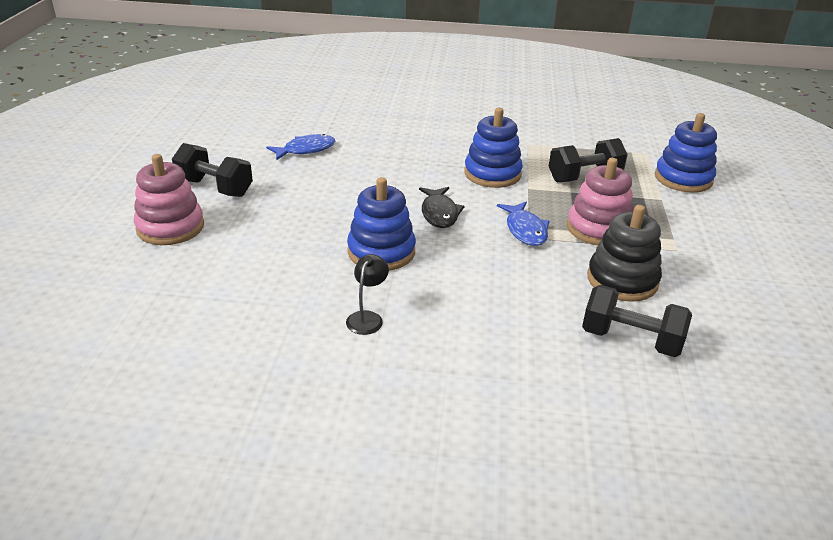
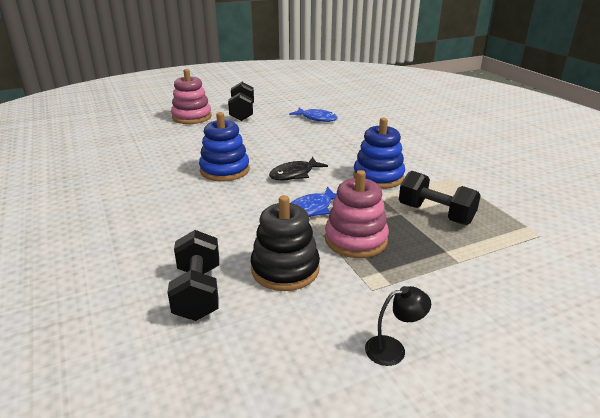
camera: 60 degrees right, 5 degrees down
(367, 318) = (149, 186): black lamp -> black lamp (393, 349)
(683, 179) = (523, 266): blue stacking toy -> none

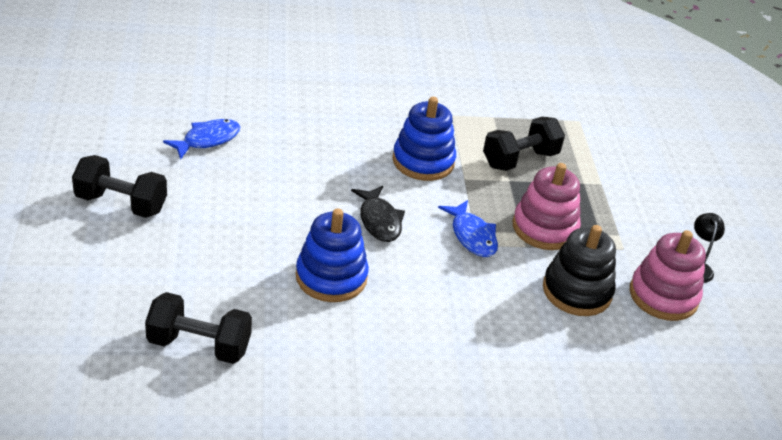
camera: 75 degrees left, 10 degrees up
(192, 117) = (91, 264): pink stacking toy -> pink stacking toy (663, 296)
(198, 292) = (594, 360): black dumbbell -> black dumbbell (199, 345)

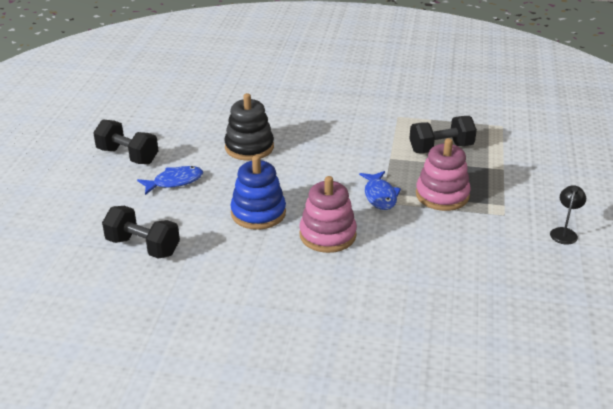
camera: 20 degrees right, 5 degrees down
(207, 140) = (205, 121): blue fish -> blue fish (174, 182)
(379, 220) = (310, 180): black fish -> none
(423, 161) = (361, 144): blue stacking toy -> none
(577, 291) = (451, 240): black stacking toy -> black stacking toy (249, 147)
(663, 296) = (525, 250): pink stacking toy -> pink stacking toy (327, 235)

